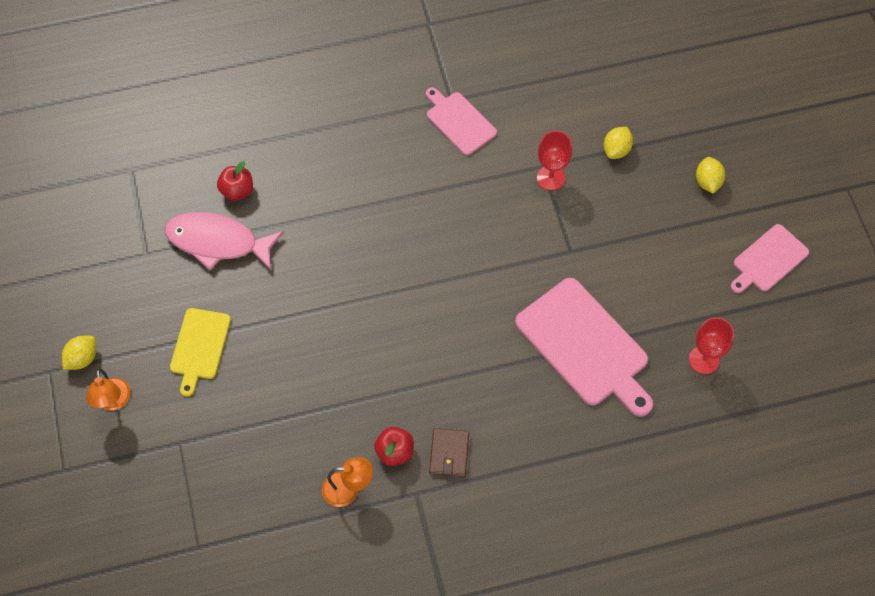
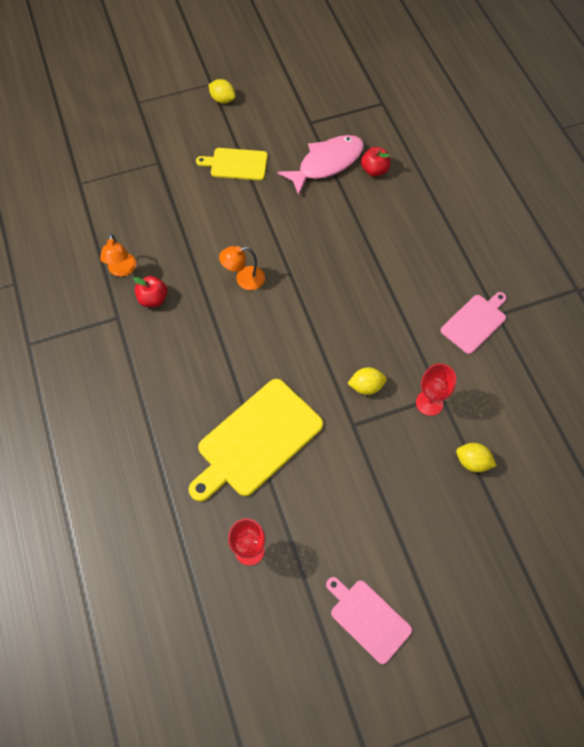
camera: 85 degrees right, 0 degrees up
(113, 402) = (190, 121): orange lamp -> orange lamp (244, 279)
(218, 242) = (327, 164): pink fish -> pink fish turned 45 degrees clockwise
(449, 453) = (152, 338): brown wallet -> none
(585, 345) = (257, 440): pink cutting board -> yellow cutting board
(707, 182) = (452, 554): yellow lemon -> yellow lemon (366, 386)

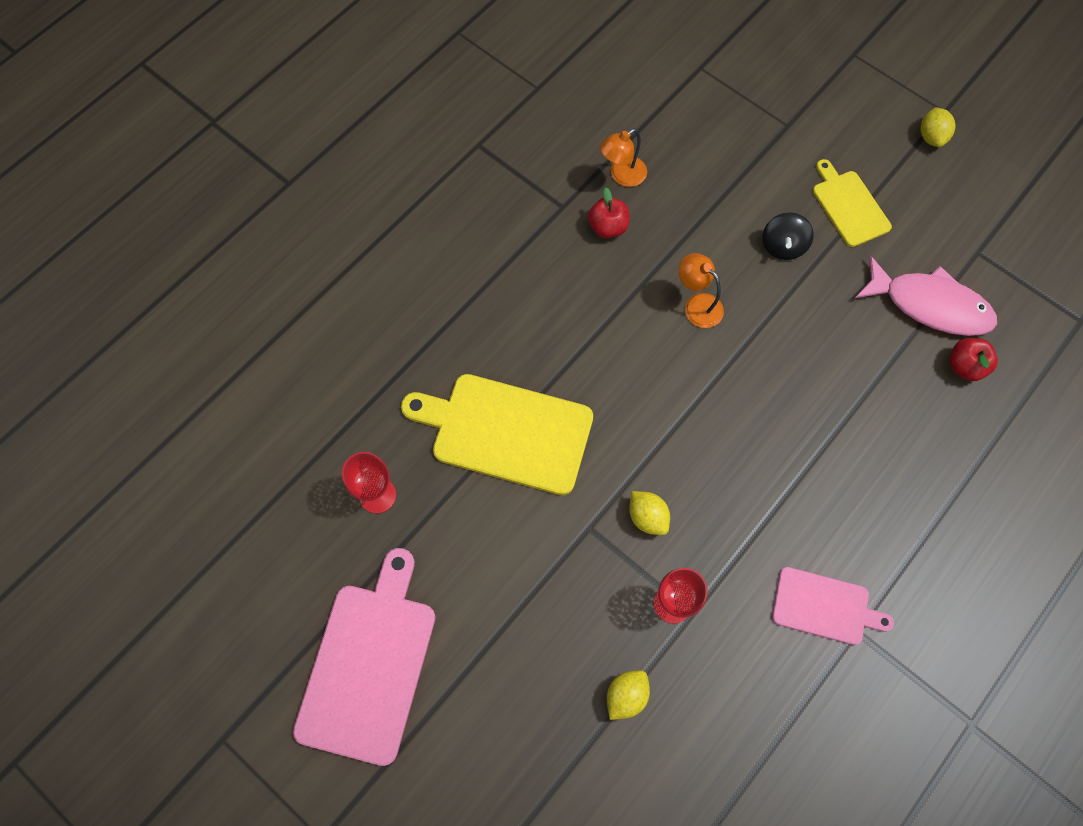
camera: 60 degrees right, 5 degrees up
(237, 212) = (783, 246): none -> black spinning top
(368, 618) = (368, 664): pink cutting board -> pink cutting board, size x1.73
(472, 462) = (626, 695): yellow lemon -> yellow lemon turned 45 degrees clockwise

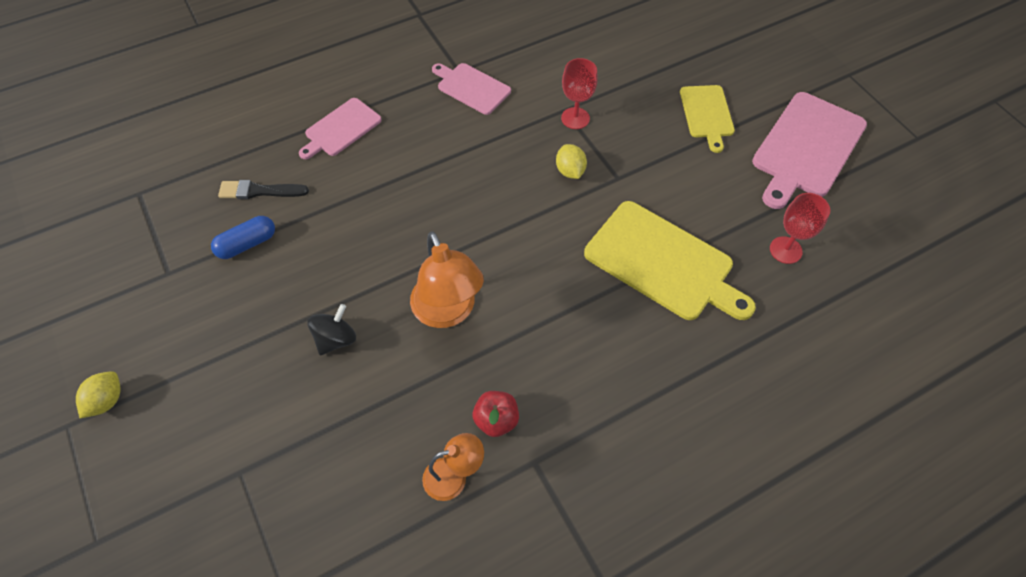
camera: 160 degrees left, 10 degrees down
(626, 695) = (628, 83): yellow lemon -> none
(697, 305) = (448, 312): orange lamp -> orange lamp, size x1.70
(849, 206) = (246, 356): yellow cutting board -> yellow cutting board (707, 114)
(930, 305) = (247, 244): pink fish -> blue capsule
(938, 480) = (341, 129): none -> pink cutting board
(964, 366) = (259, 191): red apple -> black brush

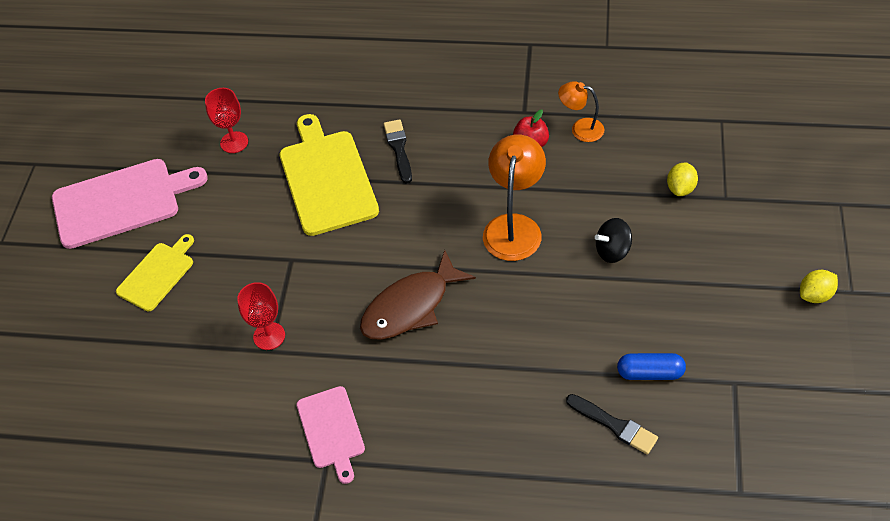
camera: 140 degrees left, 5 degrees down
(341, 129) = (495, 456): pink cutting board -> none
(485, 193) = (410, 306): none -> brown fish
(570, 171) = (323, 287): yellow lemon -> yellow lemon (680, 188)
(627, 333) = (399, 149): none -> black brush

